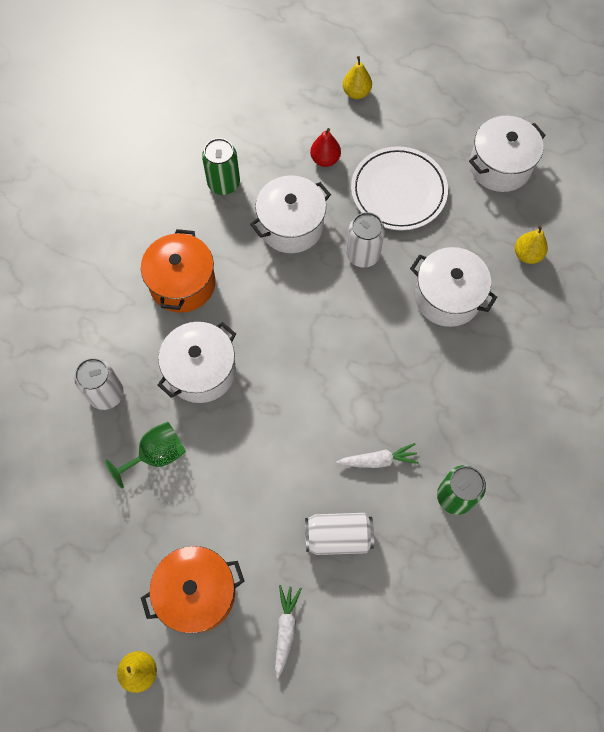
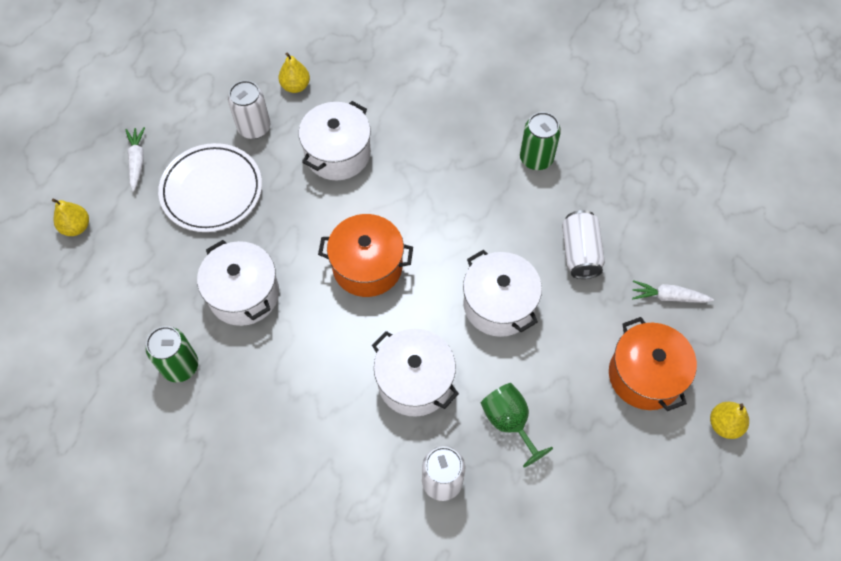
camera: 90 degrees left, 5 degrees down
(182, 283) = (308, 406): orange pot -> orange pot (367, 266)
(325, 159) = (162, 260): red pear -> none
(363, 255) = (285, 225): white can -> white can (254, 128)
(378, 460) = (505, 218): white carrot -> white carrot (137, 161)
(500, 166) = (192, 100): white pot -> white pot (499, 304)

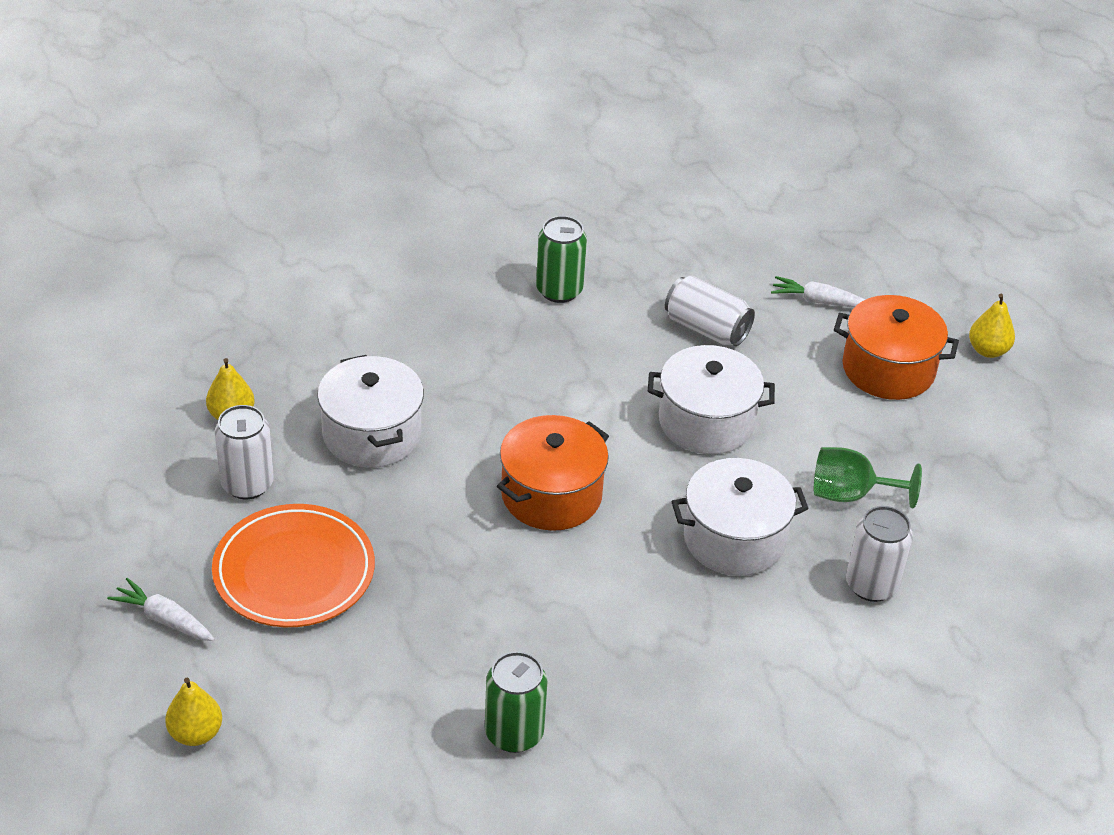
camera: 55 degrees left, 20 degrees down
(212, 190) = (294, 571): white plate -> orange plate
(244, 294) = (475, 621): white pot -> none
(668, 297) = (818, 301): white carrot -> white carrot turned 60 degrees clockwise

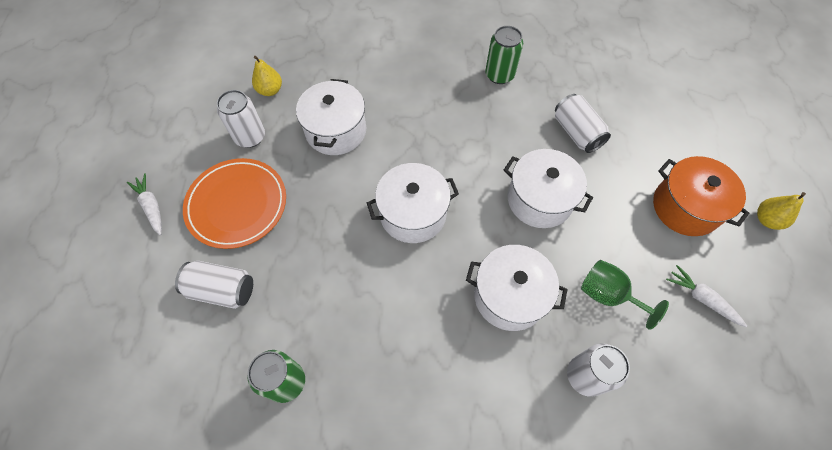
camera: 30 degrees right, 20 degrees up
(195, 733) = (116, 292): yellow pear -> none
(350, 673) = (222, 290): none -> white can
(551, 495) = (413, 214): orange pot -> white pot
(818, 301) = (662, 139): white carrot -> white carrot (701, 298)

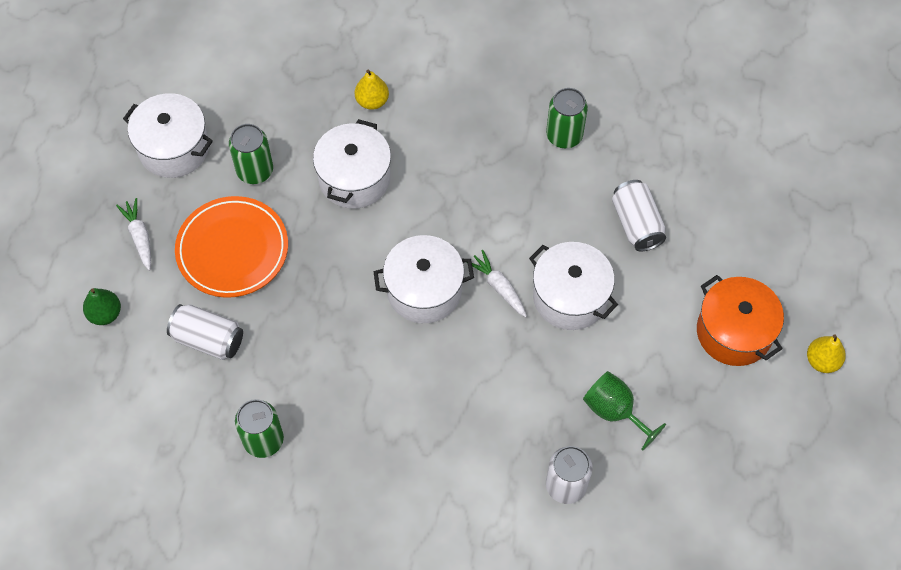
camera: 10 degrees right, 0 degrees up
(121, 282) = (105, 314): none -> green pear
(250, 137) = (255, 171): white can -> green can
(270, 90) = (284, 114): yellow pear -> yellow pear (372, 101)
(509, 296) = (509, 395): white pot -> white pot (174, 148)
(701, 298) = (715, 432): white carrot -> white carrot (499, 287)

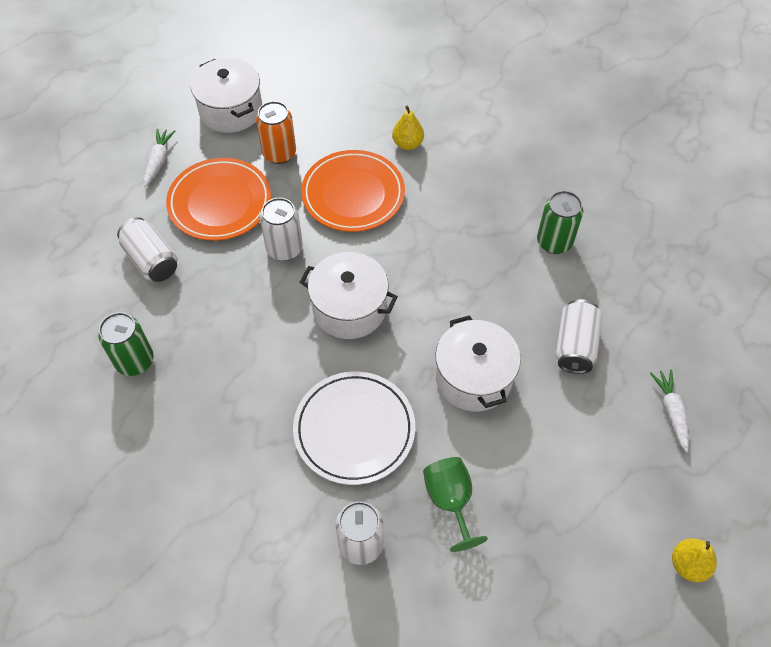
camera: 30 degrees right, 5 degrees down
(105, 314) = (92, 203): green pear -> none
(255, 171) = (279, 153): green can -> orange can
(326, 264) = (284, 249): none -> white can
(354, 178) = (353, 194): white pot -> orange plate
(499, 287) = (415, 337): white carrot -> white carrot (671, 411)
(499, 395) = (354, 429): none -> white plate
(734, 332) = (612, 489): orange pot -> none

